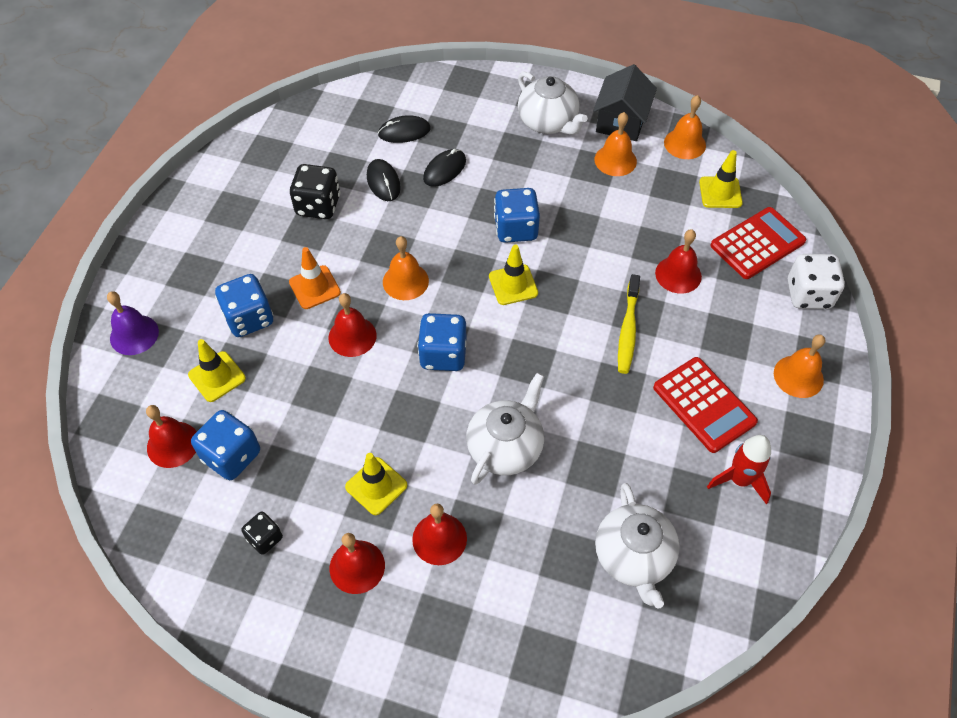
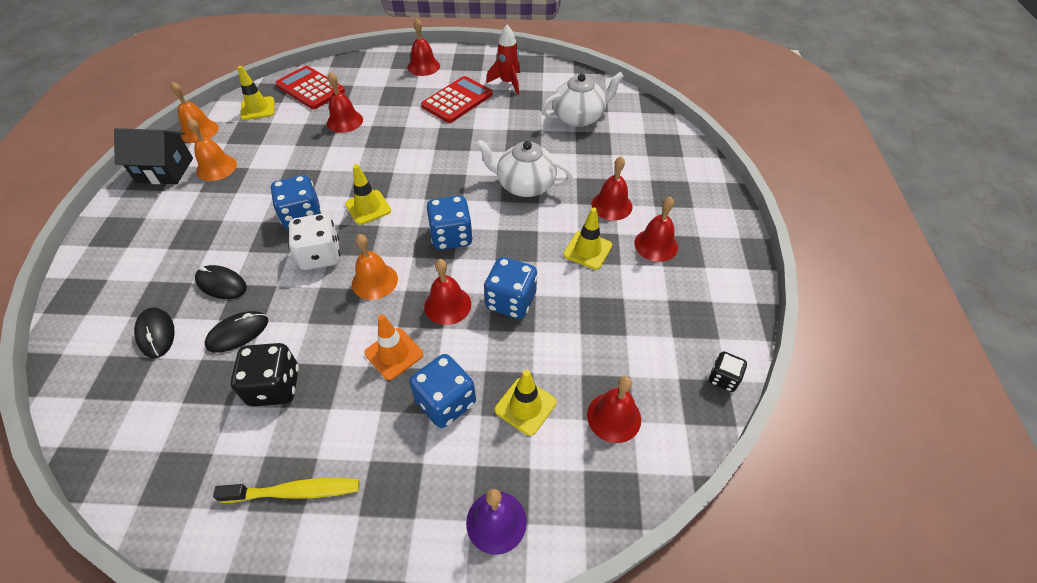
camera: 105 degrees left, 5 degrees down
(231, 456) = (604, 360): blue dice -> blue dice (511, 301)
(265, 538) = (665, 309): black dice -> black dice (723, 378)
(548, 122) = (158, 218): white teapot -> none
(628, 330) = (402, 139): yellow toothbrush -> yellow toothbrush (295, 491)
(798, 376) = (423, 66): orange bell -> red bell
(808, 294) = (355, 66): white dice -> white dice (320, 255)

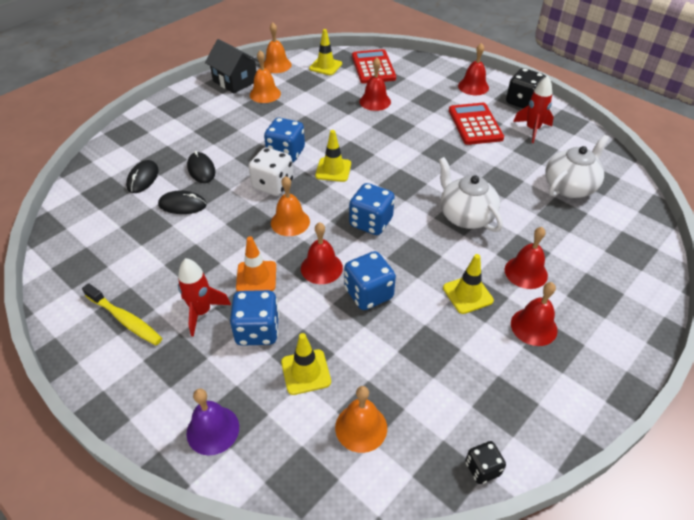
camera: 40 degrees right, 5 degrees down
(275, 386) = (172, 250): black dice -> black dice (522, 102)
(373, 424) = (202, 312): none -> red rocket
(457, 100) = (475, 124): red calculator -> red calculator turned 90 degrees counterclockwise
(579, 117) = (570, 187): white teapot -> white teapot turned 60 degrees counterclockwise
(614, 417) = (361, 427): red bell -> orange bell

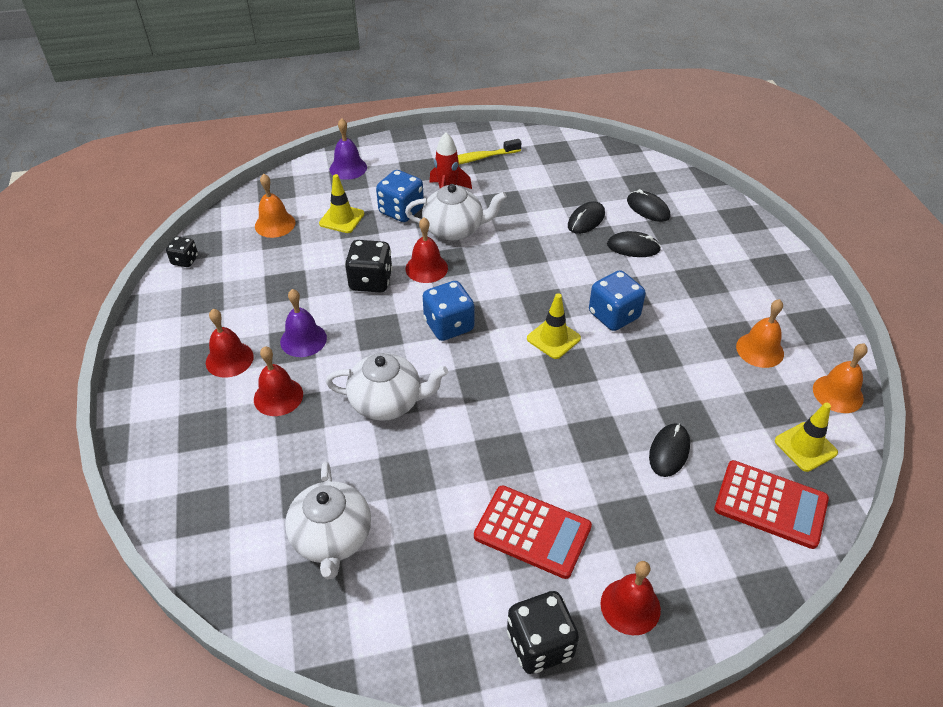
camera: 125 degrees right, 0 degrees up
(235, 81) = (811, 335): black house -> none
(256, 277) = (454, 229): orange traffic cone -> white teapot
(273, 185) = (566, 284): white dice -> none
(290, 222) = (501, 274): orange bell -> none
(368, 294) = (371, 281): blue dice -> black dice
(375, 101) = (669, 451): red bell -> black mouse
(467, 294) = (303, 339): yellow traffic cone -> purple bell
(532, 130) = (466, 596): red rocket -> none

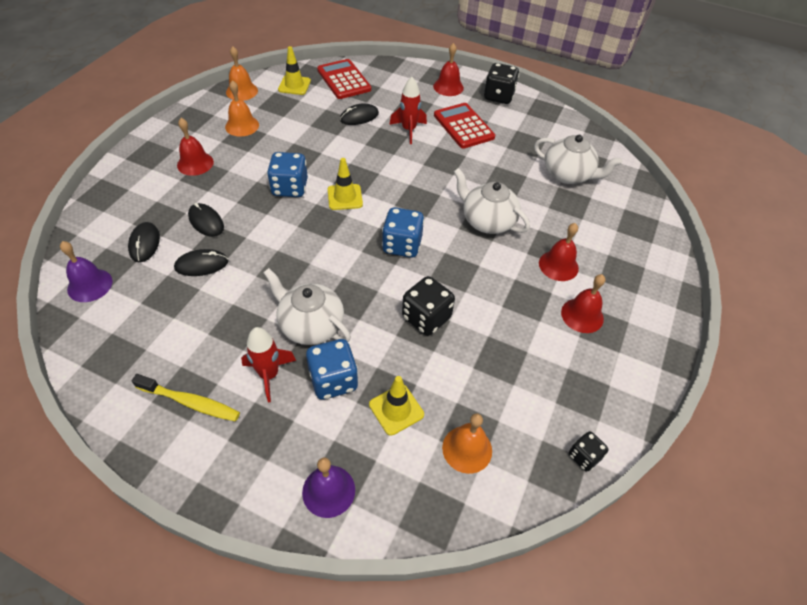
camera: 145 degrees left, 5 degrees up
(303, 339) = (515, 298): purple bell -> purple bell (90, 285)
(332, 538) = (568, 175): white teapot -> white teapot turned 90 degrees clockwise
(426, 268) = (372, 302): red bell -> red bell (195, 163)
(590, 472) = (408, 130): none -> red rocket

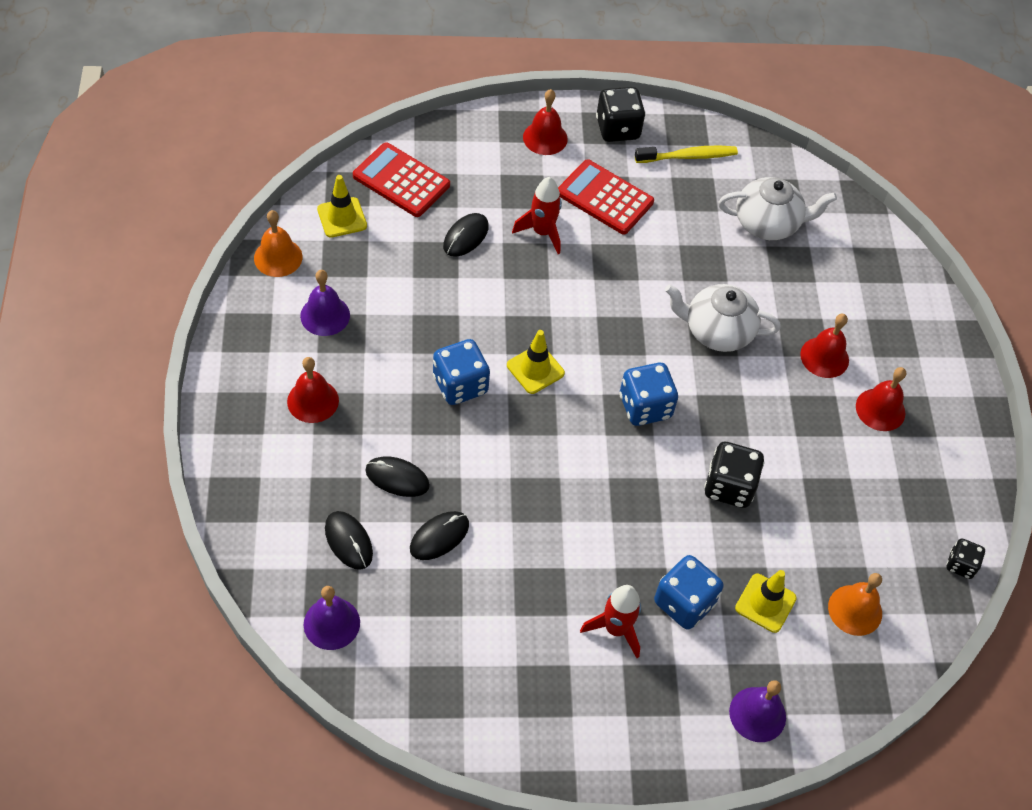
camera: 30 degrees left, 5 degrees up
(191, 402) = (559, 697): yellow toothbrush -> yellow toothbrush (688, 156)
(242, 126) = (325, 315): orange bell -> purple bell
(310, 325) = (617, 553): white teapot -> none

